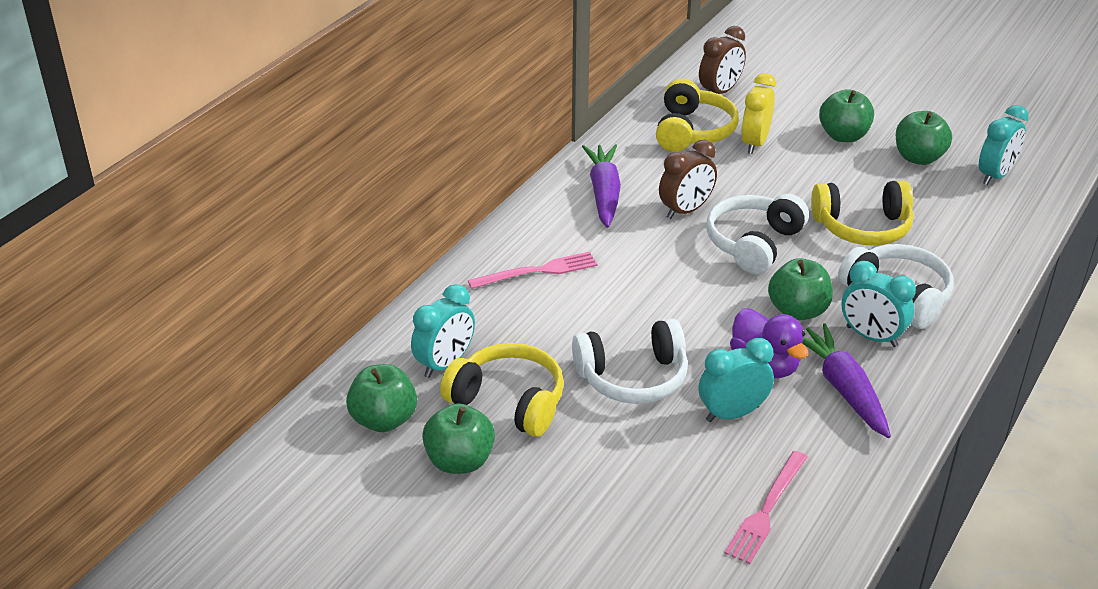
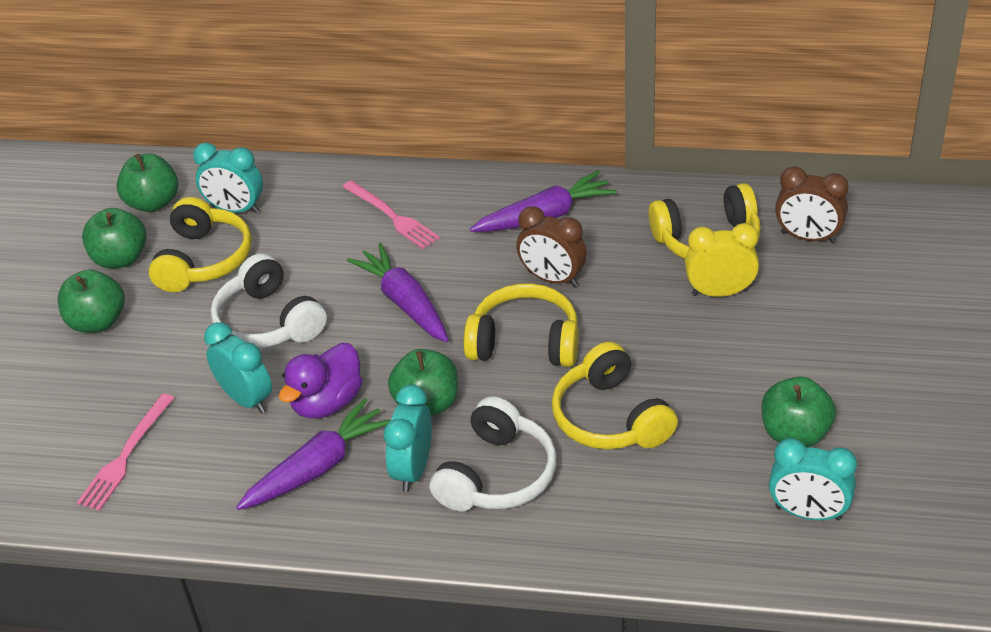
camera: 70 degrees right, 5 degrees up
(663, 292) = (405, 303): none -> purple carrot
(753, 243) = (525, 342): white headphones -> yellow headphones
(766, 510) = (126, 455): pink fork -> pink fork turned 75 degrees counterclockwise
(843, 136) = (793, 358): green apple -> green apple (97, 322)

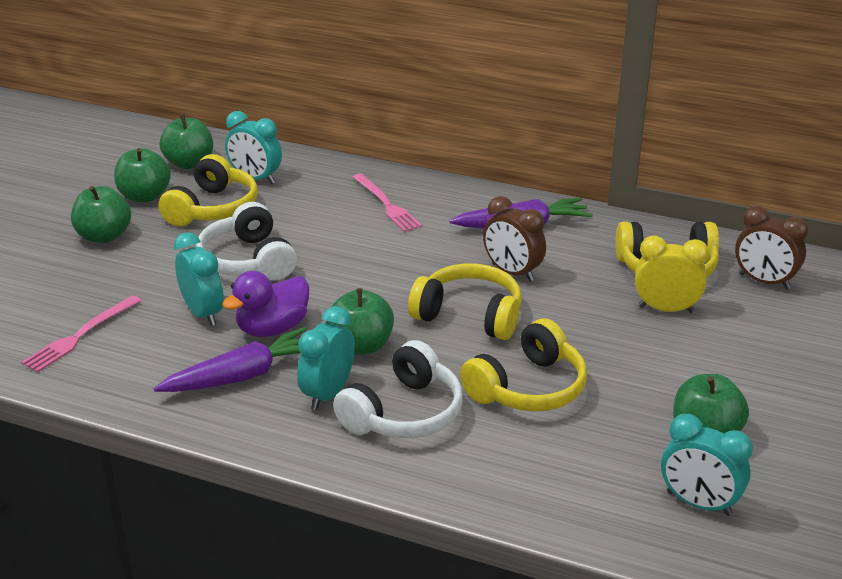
camera: 10 degrees right, 10 degrees down
(405, 303) = (372, 268): purple carrot -> none
(610, 418) = (528, 388): yellow headphones -> yellow headphones turned 120 degrees counterclockwise

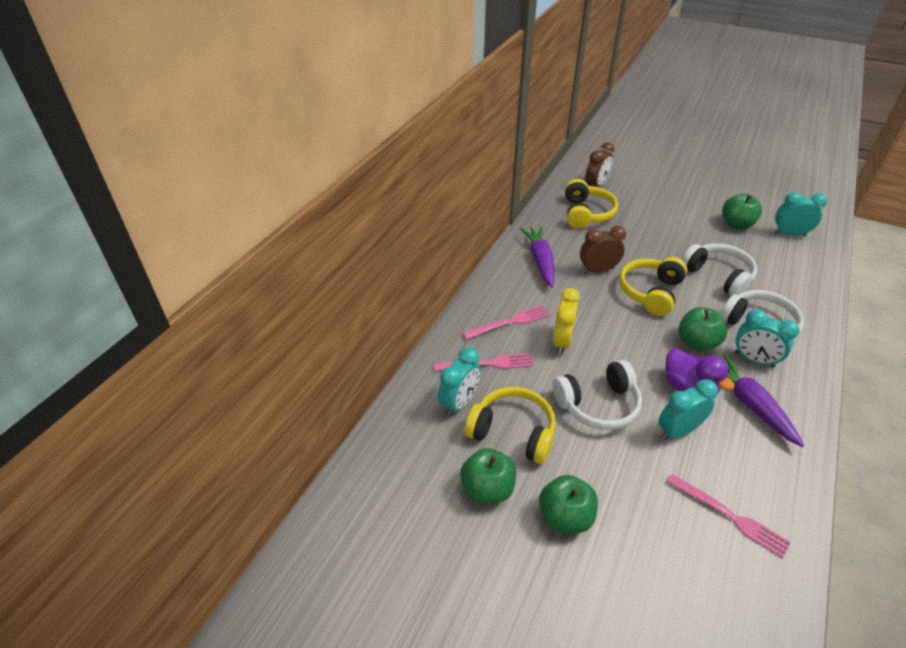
camera: 85 degrees left, 10 degrees up
(189, 163) = (423, 455): green apple -> none
(314, 192) = (487, 364): none -> pink fork
(512, 272) = (598, 270): brown clock -> brown clock turned 150 degrees counterclockwise
(528, 388) = (718, 276): yellow headphones -> white headphones
(666, 309) = (629, 220): yellow clock -> yellow clock (561, 342)
(698, 503) = (789, 234): turquoise clock -> turquoise clock turned 120 degrees counterclockwise

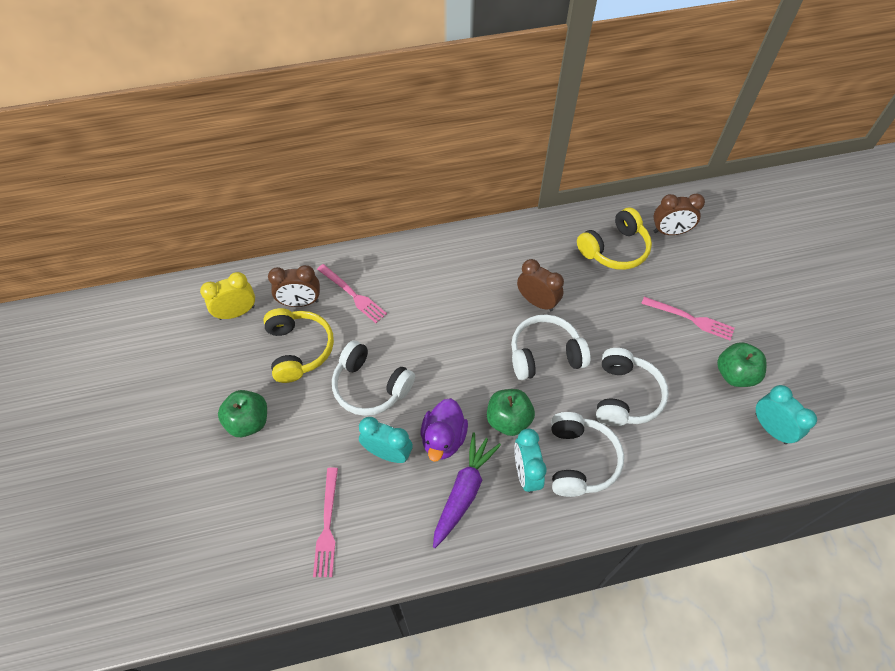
camera: 50 degrees right, 15 degrees up
(459, 403) = (300, 302): turquoise clock -> brown clock
(487, 489) = (238, 364): green apple -> none
(509, 322) = (410, 281): pink fork -> pink fork (690, 319)
(540, 261) = (508, 256): purple carrot -> none
(561, 342) = (419, 326): yellow clock -> yellow clock (237, 312)
(650, 292) = (545, 354): yellow headphones -> white headphones

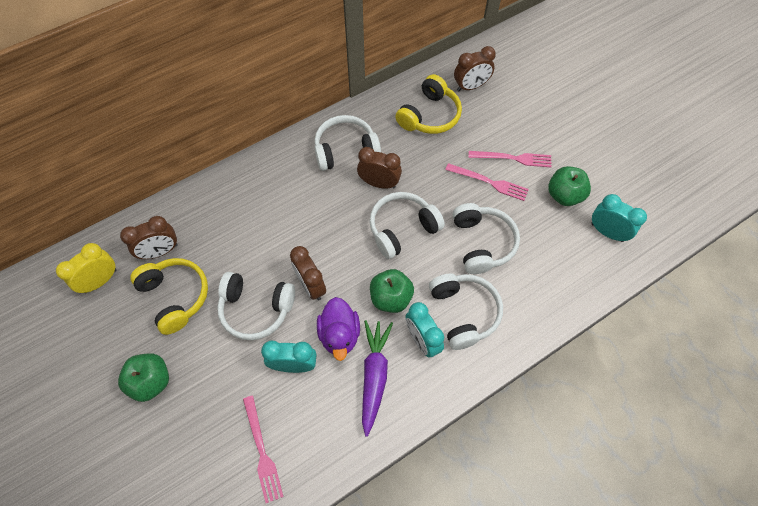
camera: 20 degrees left, 5 degrees up
(352, 295) = (208, 228): pink fork -> pink fork (489, 182)
(432, 381) = (311, 286): none -> brown clock
(514, 259) = (345, 150): none -> white headphones

